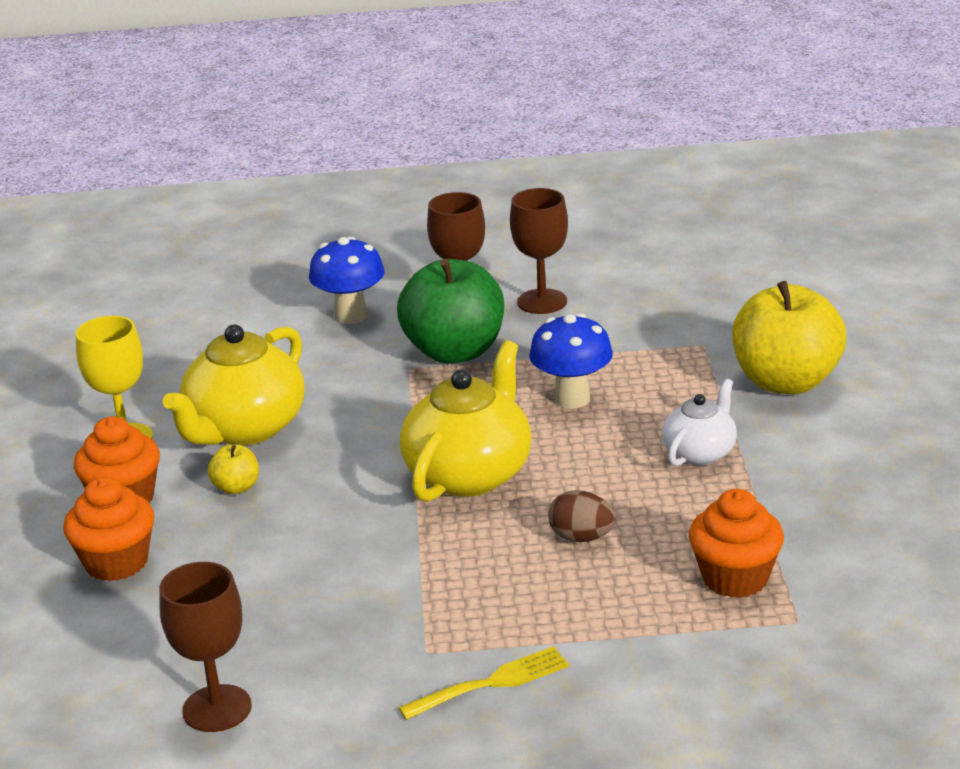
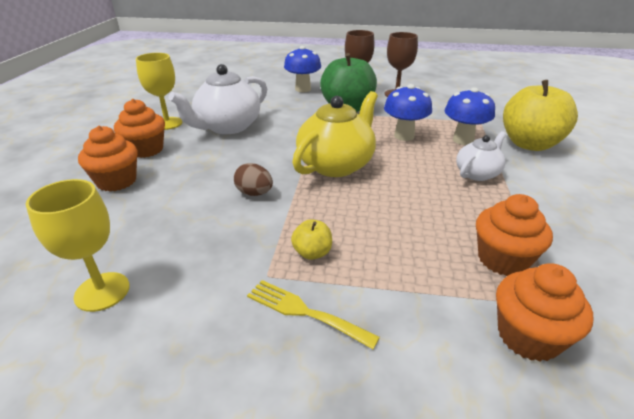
camera: 10 degrees right, 5 degrees up
(217, 708) = (102, 291): brown goblet -> yellow goblet
(236, 487) = (206, 153): yellow apple -> yellow apple (312, 253)
(244, 429) = (227, 127): yellow teapot -> white teapot
(492, 683) = (304, 312): yellow fork -> yellow fork turned 135 degrees counterclockwise
(581, 538) = (395, 212): brown egg -> brown egg (254, 193)
(674, 391) = (463, 140): none -> blue mushroom
(761, 659) = (528, 336): none -> orange cupcake

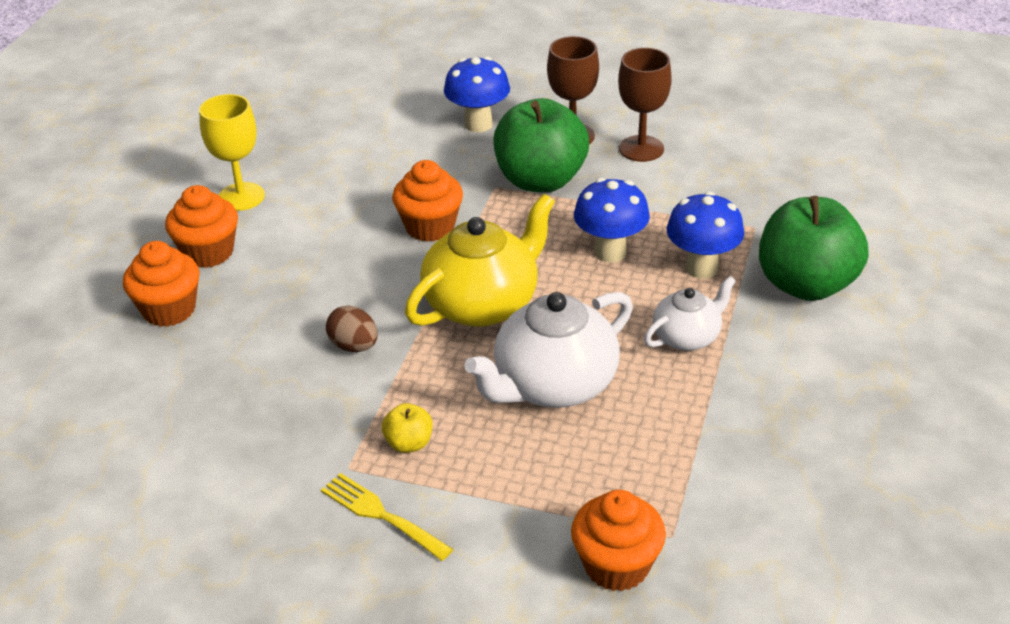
camera: 10 degrees right, 5 degrees up
(102, 291) = (161, 469): yellow goblet -> none
(227, 127) = (334, 211): white teapot -> white teapot (553, 385)
(502, 259) = (643, 474): orange cupcake -> orange cupcake (430, 227)
(529, 144) = (806, 284): yellow apple -> green apple

